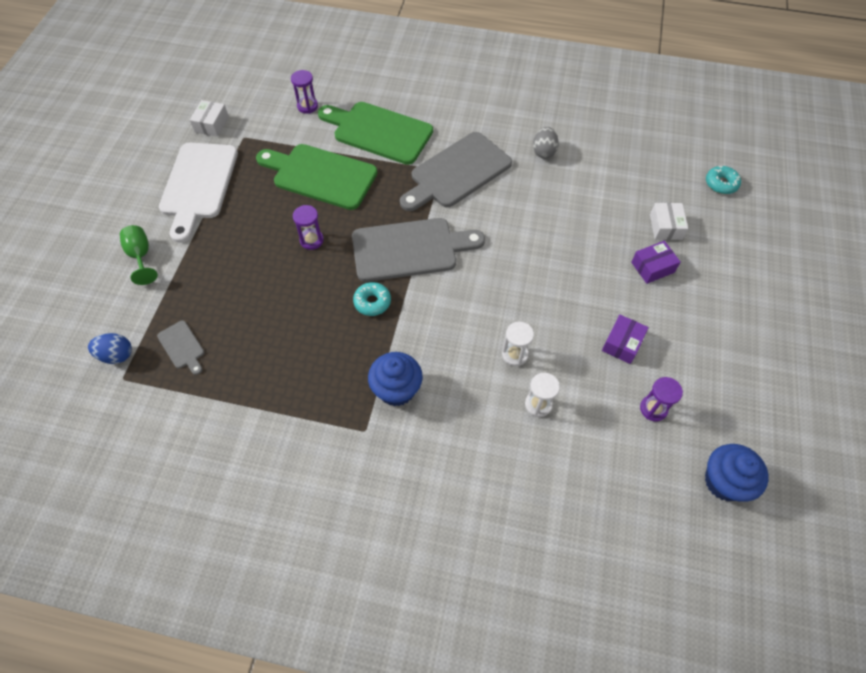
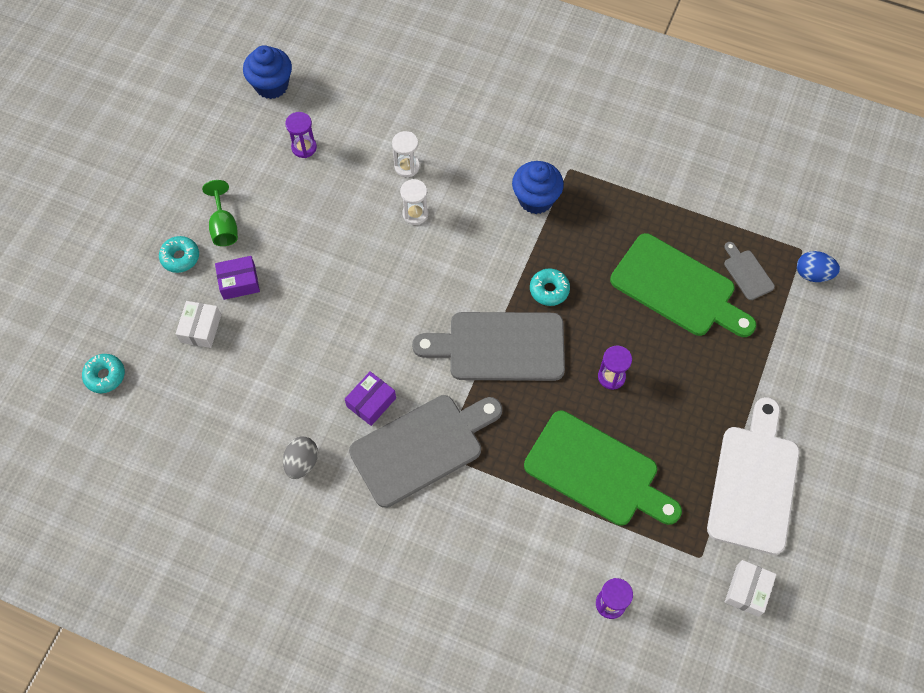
camera: 170 degrees left, 5 degrees up
(141, 256) = (809, 387): green goblet -> green goblet (224, 226)
(379, 132) = (513, 535): green cutting board -> green cutting board (677, 288)
(622, 343) = (307, 208): purple box -> purple box (371, 402)
(715, 280) = (180, 257): none -> turquoise donut

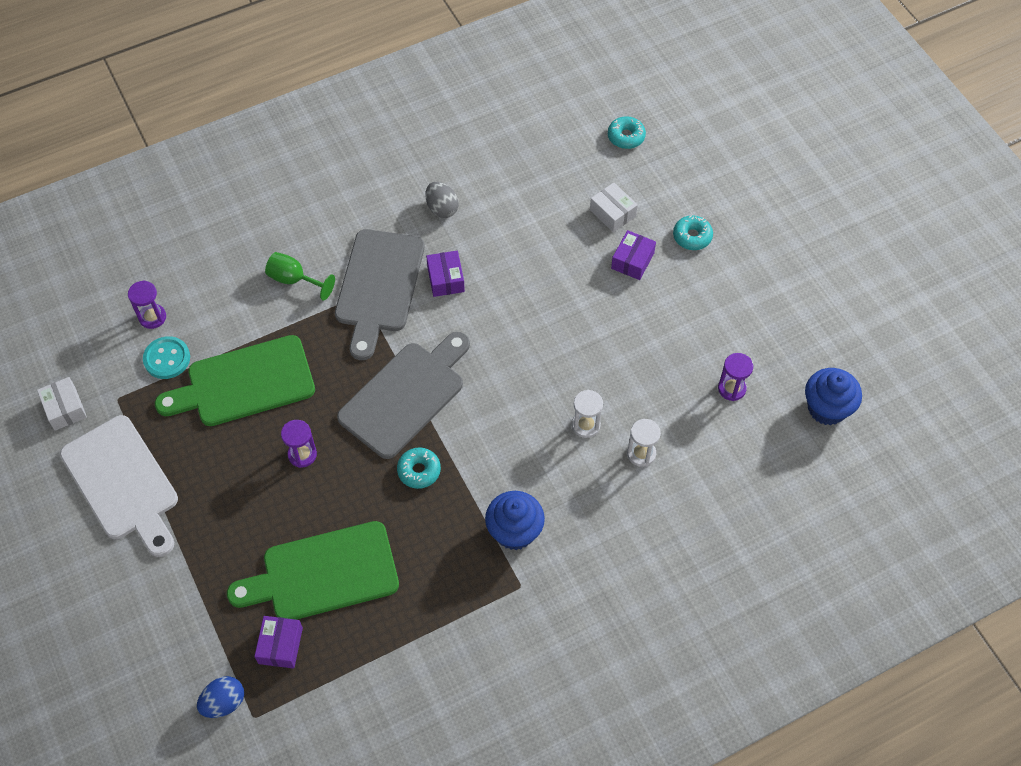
camera: 130 degrees right, 5 degrees down
(224, 226) = (697, 282): green goblet -> green goblet (294, 280)
(633, 553) = (167, 359): none -> turquoise button
(747, 273) = (280, 645): grey cutting board -> purple box

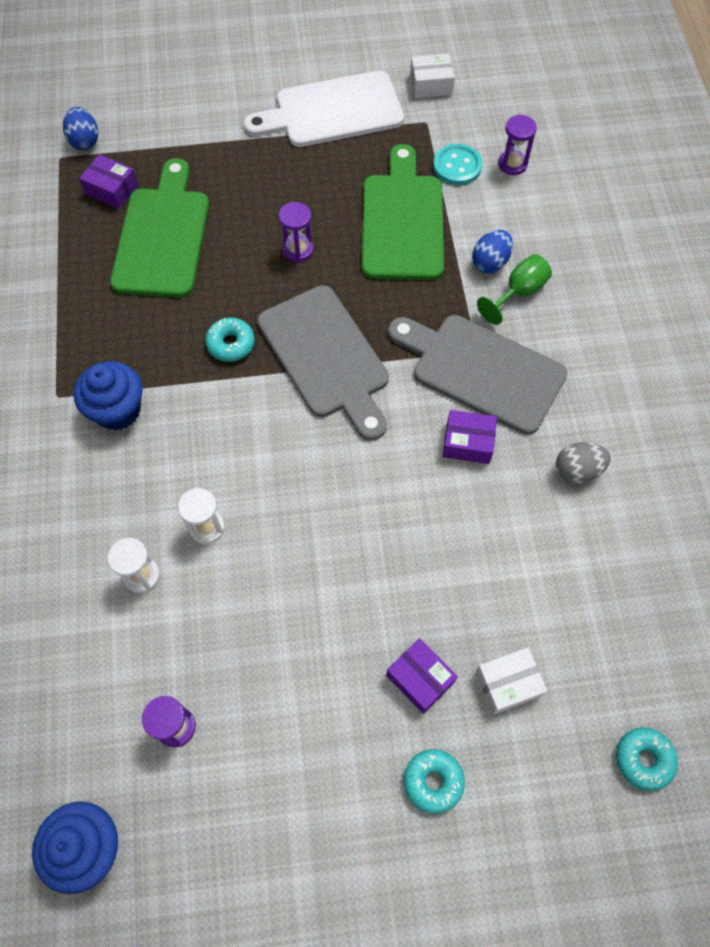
camera: 110 degrees right, 5 degrees up
(269, 307) = (490, 262): none -> blue egg

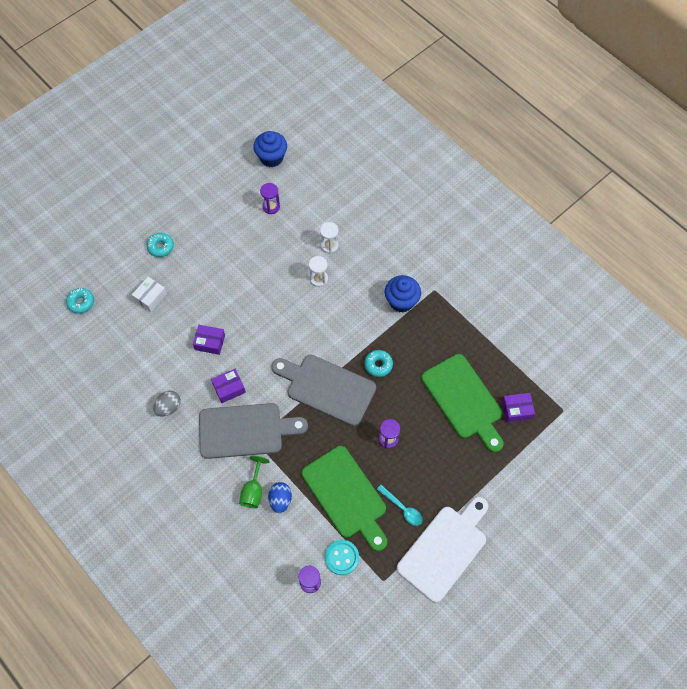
camera: 145 degrees right, 0 degrees up
(85, 141) = (561, 430): blue egg -> none
(345, 172) = (402, 508): none -> turquoise spoon
(420, 678) = (188, 277): purple box -> purple box (210, 342)
(431, 84) = (402, 616): white box -> none

